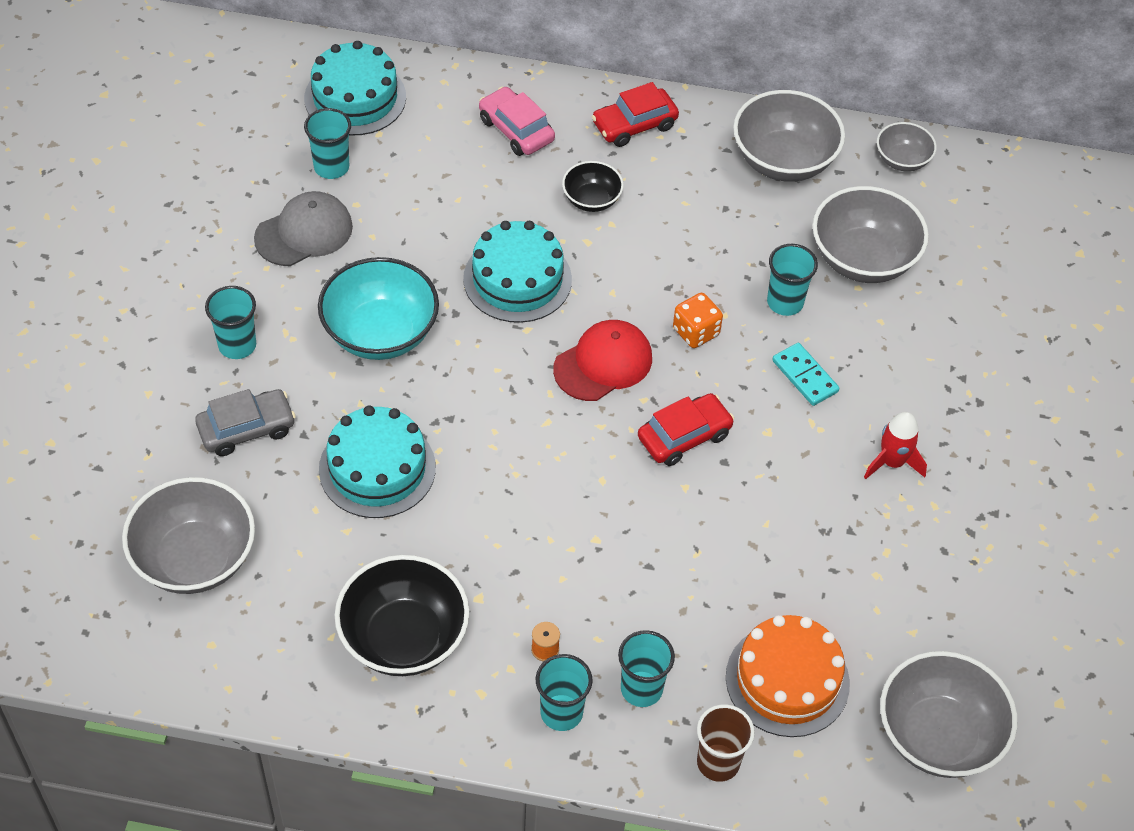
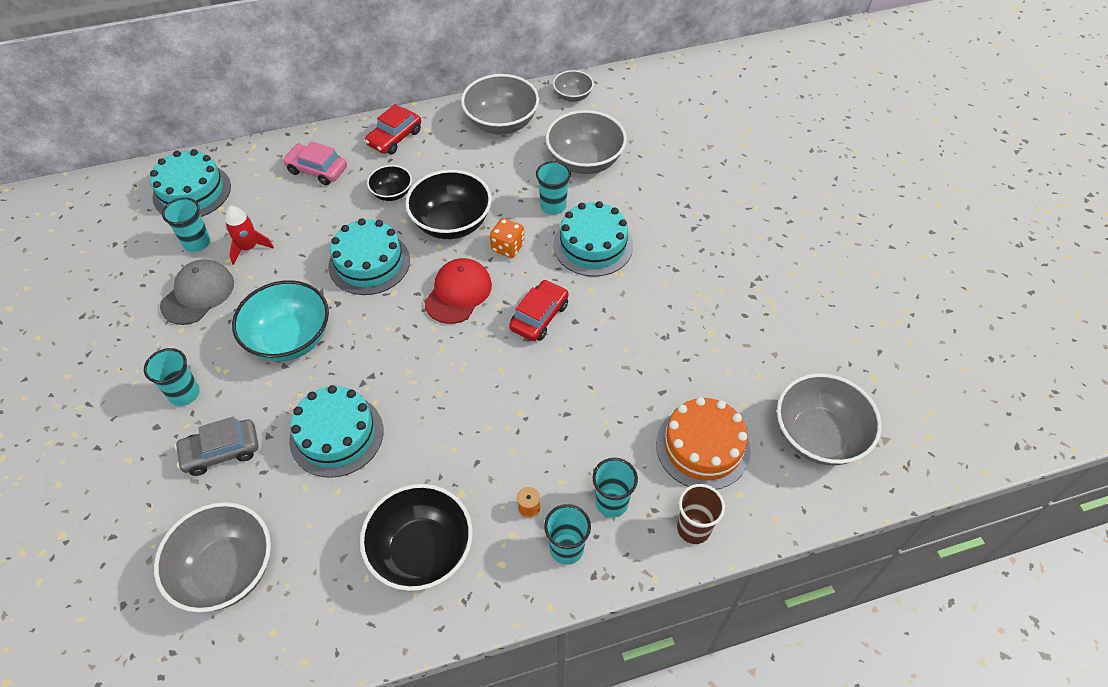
camera: 25 degrees left, 0 degrees up
(246, 429) = (221, 451): grey car -> grey car turned 150 degrees counterclockwise
(643, 271) = (451, 223): none -> black bowl
(805, 376) = (593, 245): turquoise domino -> turquoise cake
(892, 462) = (679, 275): red rocket -> red rocket (249, 248)

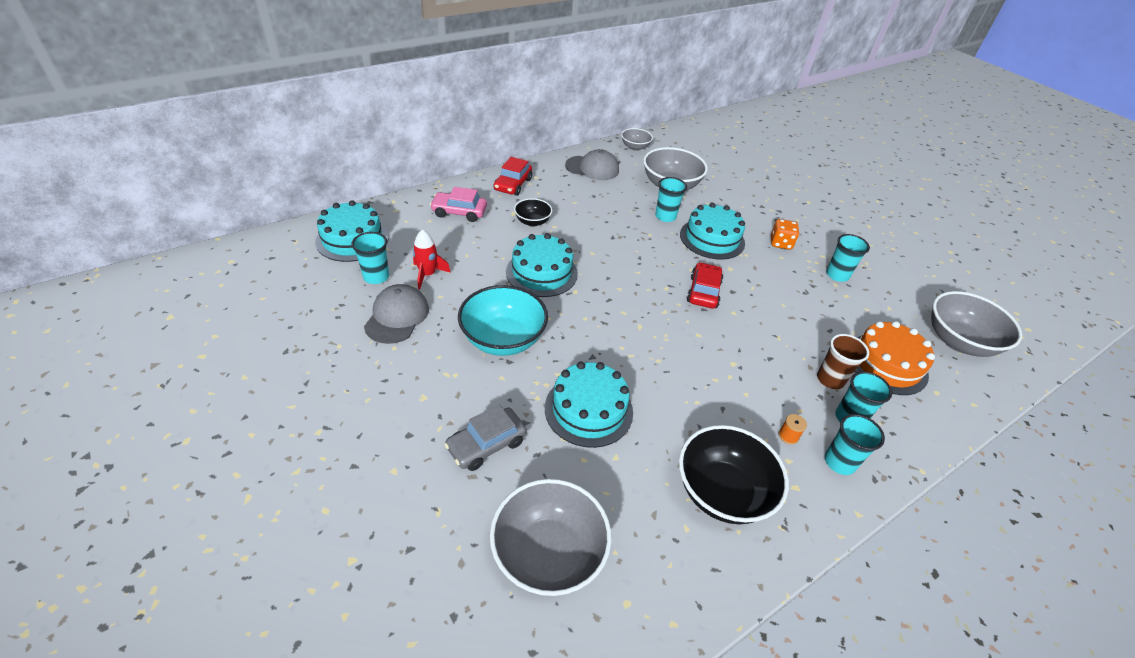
camera: 20 degrees left, 10 degrees down
(184, 394) = (424, 401): turquoise cup -> turquoise cup (837, 275)
(451, 223) = (594, 237): black bowl -> none
(458, 293) = (629, 284): red cap -> none
(501, 123) = (592, 168): grey bowl -> grey cap
(507, 247) = (648, 248): orange dice -> orange dice (780, 243)
(693, 528) = (922, 425): brown cup -> brown cup (830, 379)

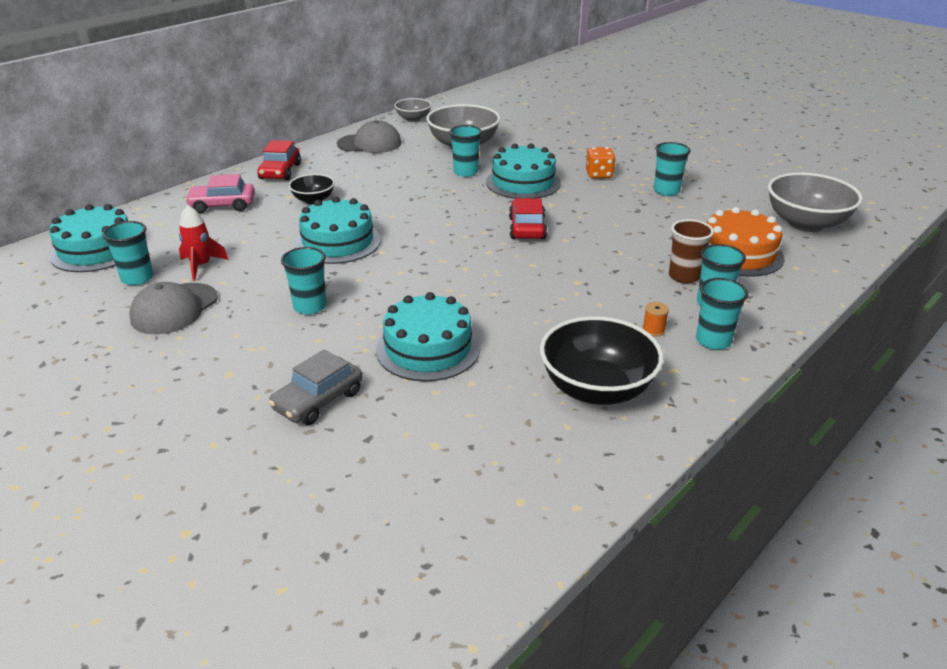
camera: 10 degrees left, 10 degrees down
(397, 316) = (174, 309): grey cap -> grey cap turned 150 degrees counterclockwise
(503, 339) = (310, 307): turquoise bowl -> turquoise cup
(548, 554) = (419, 478): grey bowl -> none

